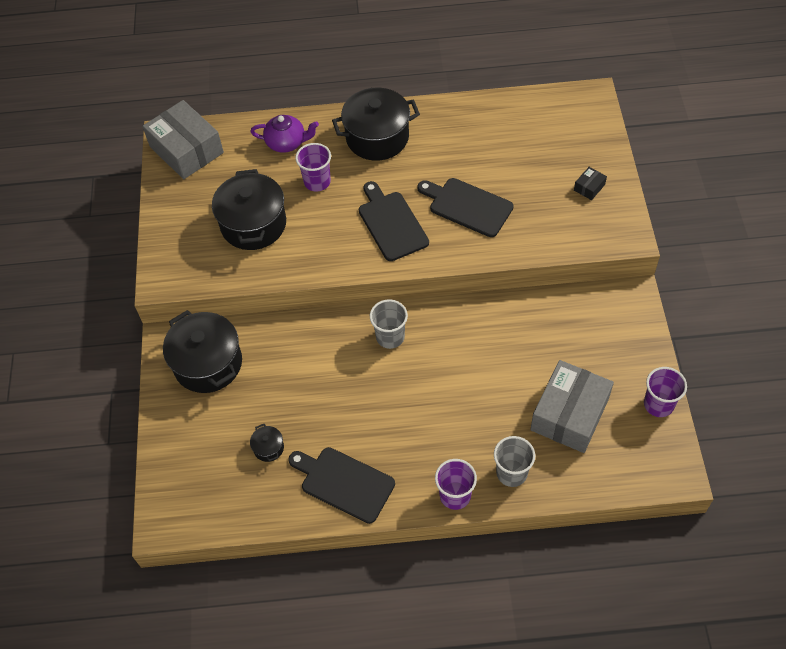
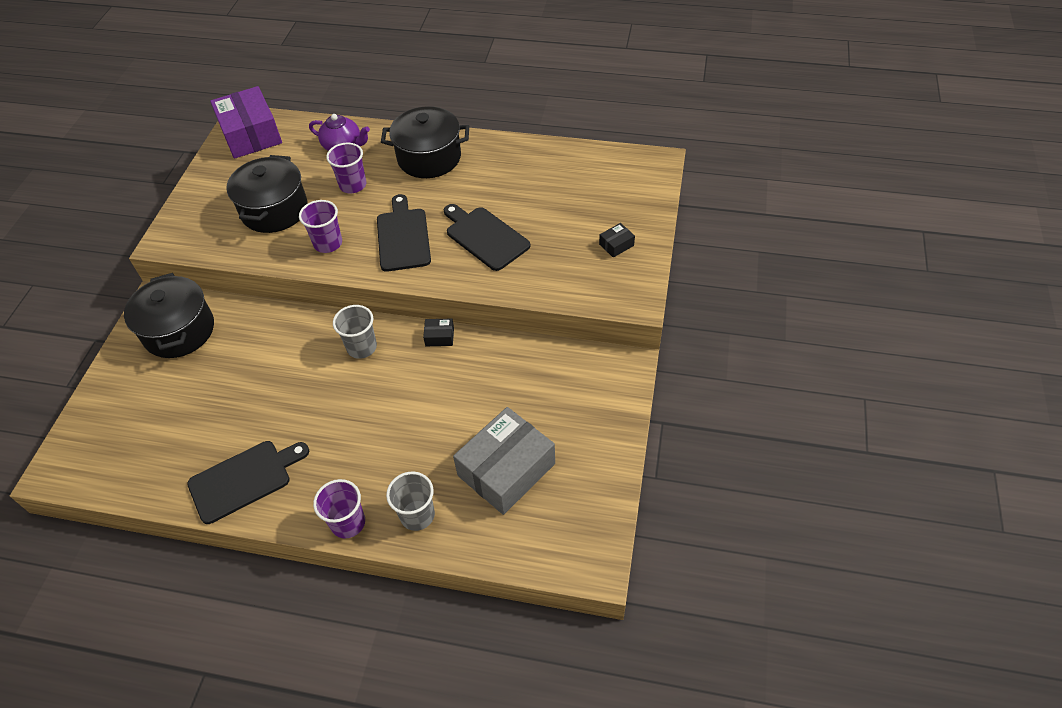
camera: 15 degrees right, 5 degrees down
(186, 150) = (251, 134): grey box -> purple box
(268, 448) = (191, 425): black pot -> none
(344, 483) = (244, 479): black cutting board -> black cutting board turned 105 degrees clockwise
(457, 310) = (439, 337): none -> black box
(658, 404) = (607, 484): purple cup -> purple cup (328, 243)

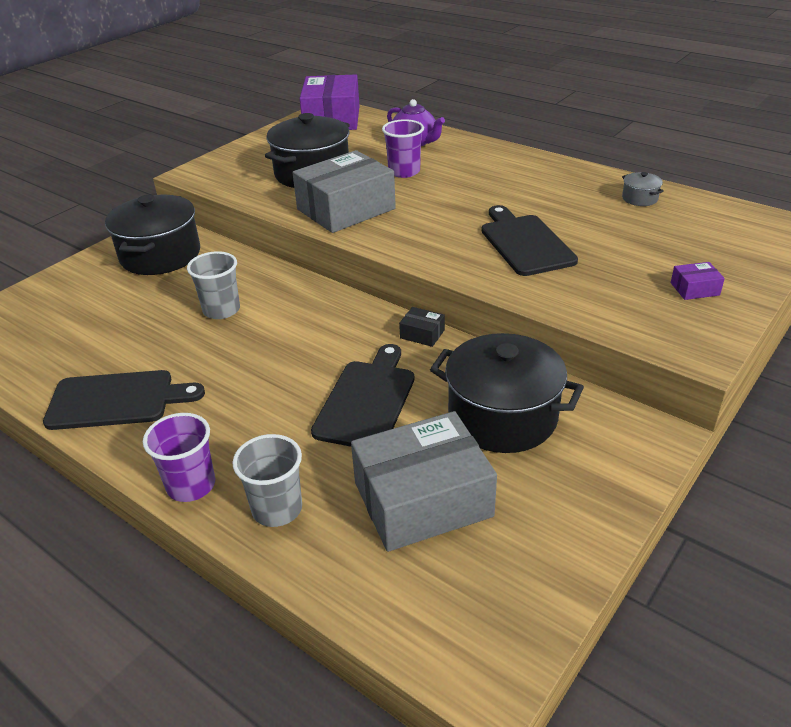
camera: 25 degrees right, 15 degrees down
(328, 243) = (346, 209): purple cup -> grey box
(362, 347) = (328, 319): grey cup -> grey cup (221, 310)
(403, 237) = (429, 222): black cutting board -> black cutting board (367, 400)
(429, 158) = (500, 168): black pot -> black pot (502, 417)
(548, 163) = (639, 198): none -> grey pot
(616, 245) = (694, 289): black box -> purple box

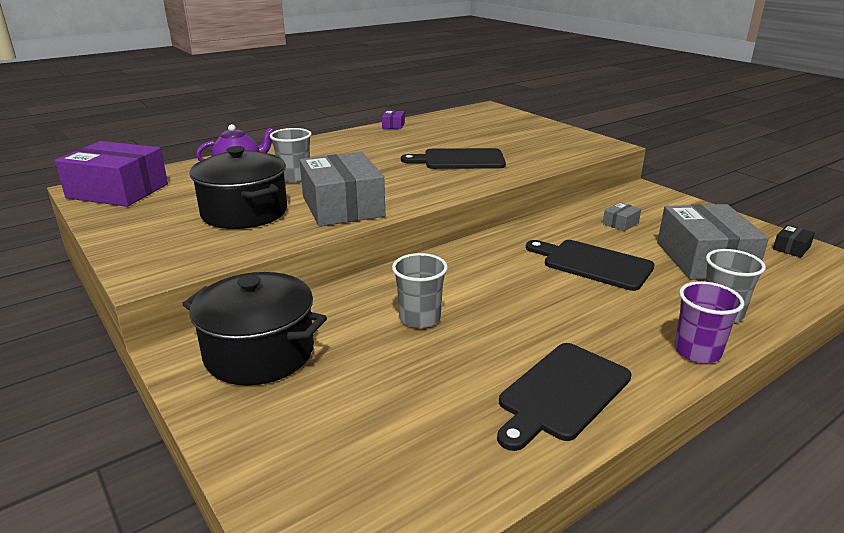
camera: 75 degrees left, 10 degrees down
(117, 400) = (562, 393): black cutting board -> black cutting board turned 150 degrees counterclockwise
(404, 172) = (295, 178): purple cup -> grey cup
(422, 334) = (512, 233): black box -> black box (791, 248)
(502, 417) = (620, 223): black pot -> grey box
(639, 198) = (425, 125): grey pot -> none
(694, 289) = (545, 135): purple box -> purple box (393, 125)

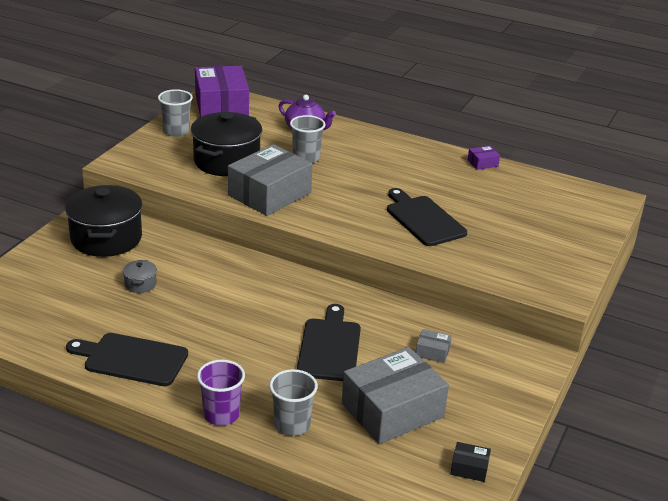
camera: 60 degrees right, 5 degrees up
(395, 349) = (140, 284): none -> grey pot
(419, 318) = (184, 284): grey cup -> grey cup (176, 131)

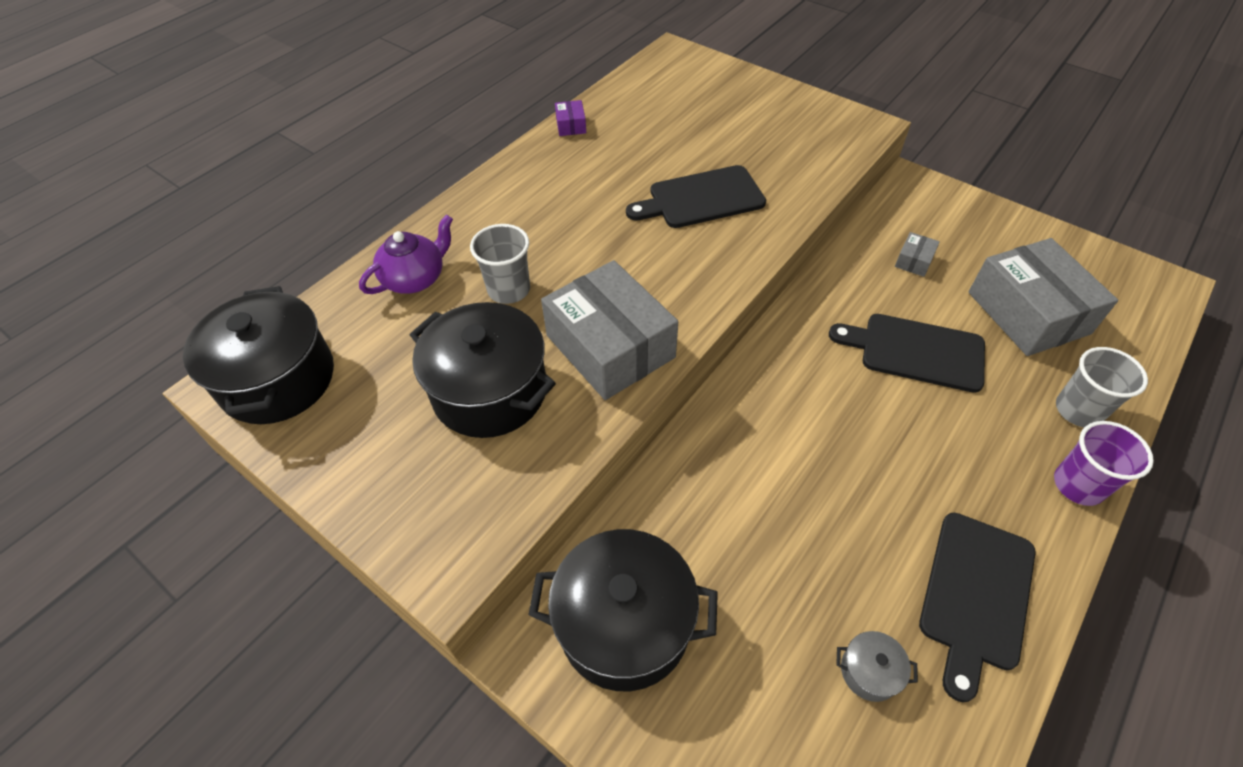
camera: 75 degrees left, 20 degrees up
(140, 284) = (772, 572): grey pot -> grey pot (869, 671)
(176, 131) = (350, 459): grey cup -> none
(221, 105) = (278, 379): purple box -> black pot
(469, 468) = (1107, 269): black box -> none

